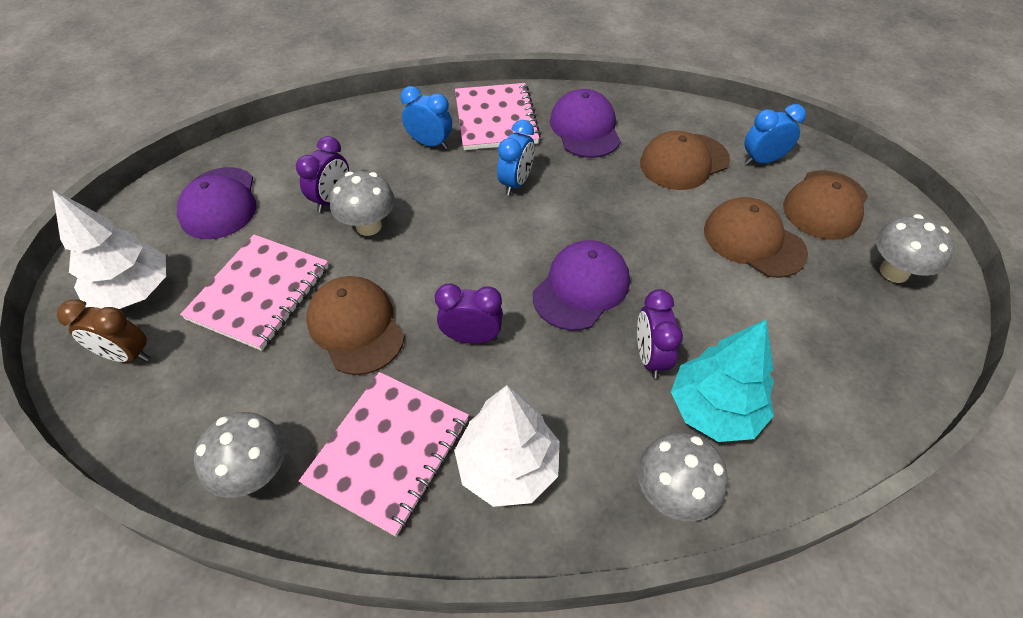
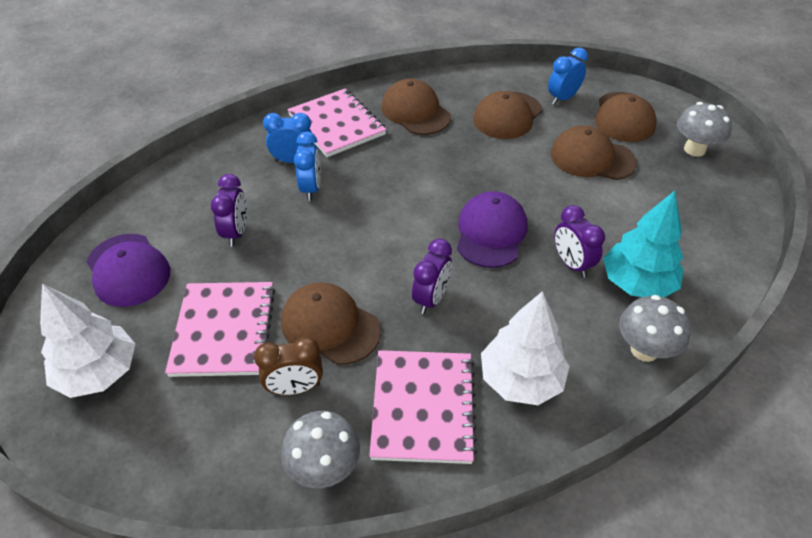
camera: 25 degrees left, 5 degrees down
(127, 355) = (132, 427): brown clock -> brown clock (295, 388)
(368, 226) = (285, 243): grey mushroom -> none
(472, 337) = (431, 299): purple clock -> purple clock turned 135 degrees clockwise
(516, 183) = (387, 170): blue clock -> blue clock (311, 189)
(585, 128) = (415, 112): purple cap -> brown cap

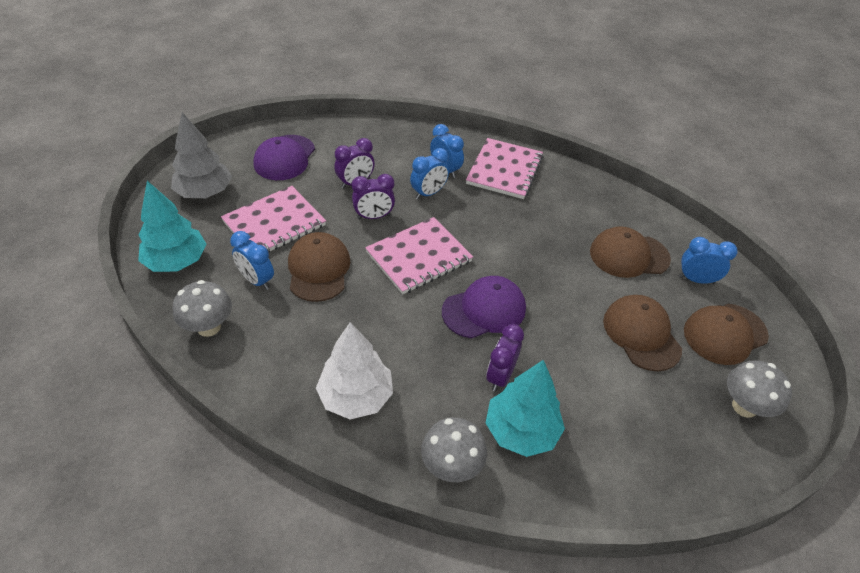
camera: 50 degrees right, 0 degrees up
(98, 373) = (205, 192): white tree -> grey tree
(188, 456) = (176, 261): none -> turquoise tree
(295, 388) = (257, 280): brown clock -> blue clock
(415, 112) = (567, 202): brown cap -> none
(423, 407) = (290, 352): pink notebook -> pink notebook (419, 257)
(431, 299) = (387, 308): purple clock -> purple clock (374, 216)

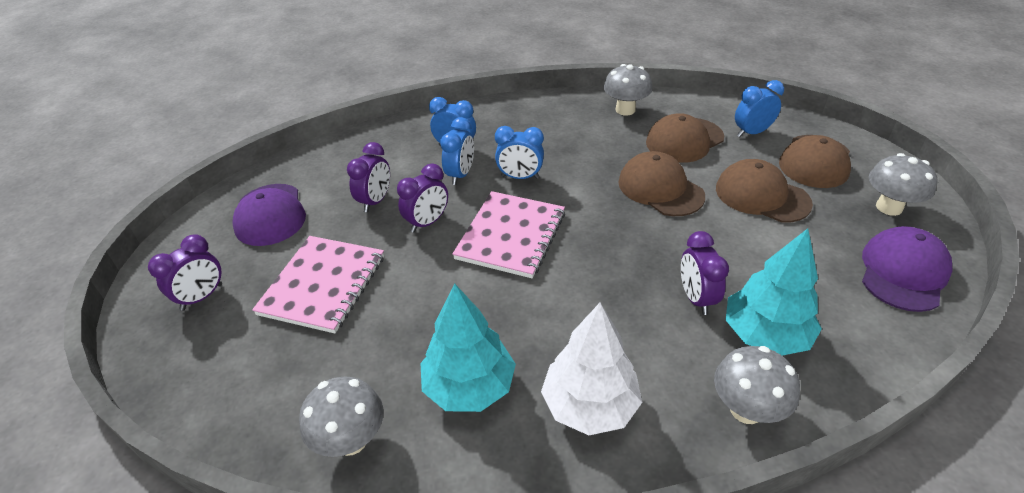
camera: 30 degrees left, 5 degrees down
(176, 261) = (236, 392): turquoise tree -> turquoise tree (469, 387)
(205, 192) = (202, 297): grey tree -> purple clock
(257, 280) = (360, 354): blue clock -> blue clock (520, 177)
(318, 269) = (420, 303): brown cap -> brown cap (660, 189)
(484, 310) = (620, 249): purple cap -> purple cap (903, 272)
(504, 170) = (510, 123): pink notebook -> none
(607, 205) = (625, 110): none -> grey mushroom

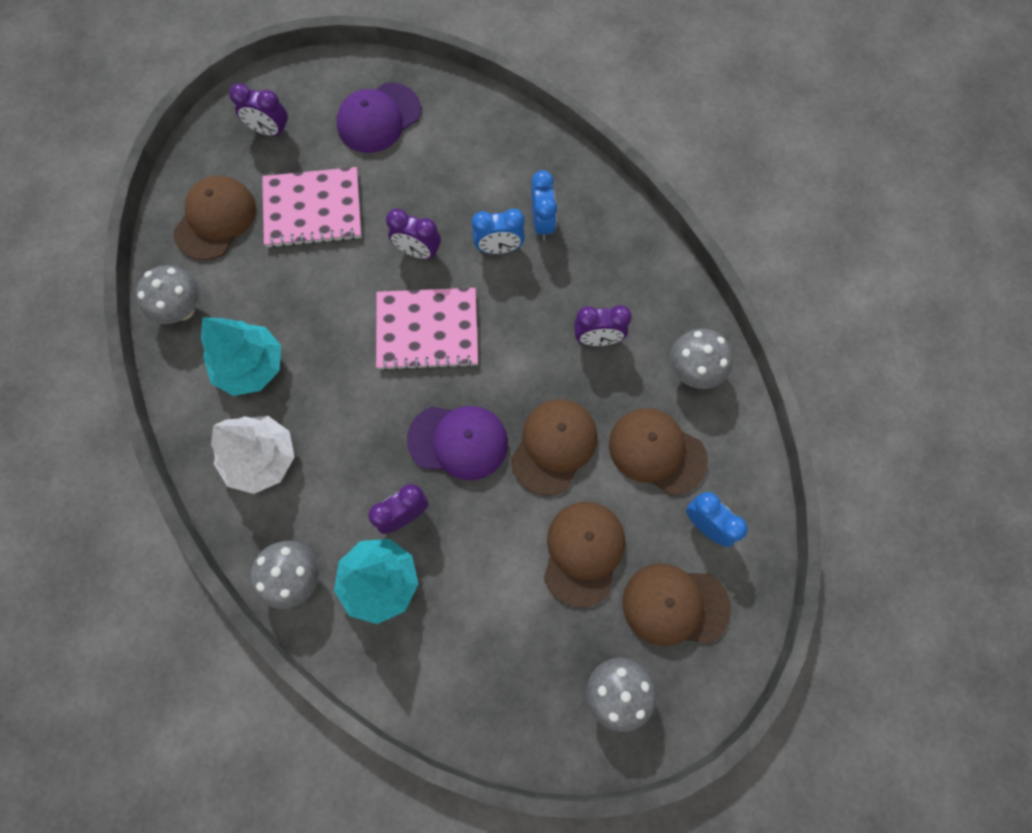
camera: 65 degrees right, 30 degrees up
(261, 374) = (215, 219): none -> brown cap
(375, 201) = (430, 193): purple clock -> purple clock (597, 339)
(520, 177) = (518, 304): blue clock -> none
(903, 272) = (510, 705): purple cap -> purple cap (458, 441)

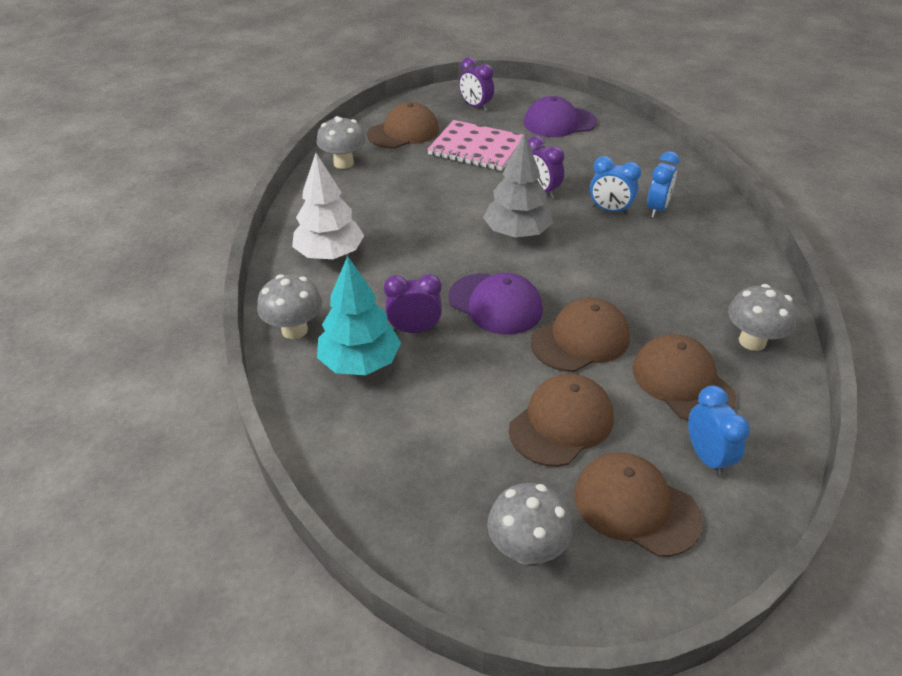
camera: 30 degrees right, 30 degrees down
(250, 366) = (365, 205): turquoise tree -> none
(427, 330) = (517, 233): pink notebook -> grey tree
(597, 339) = (666, 288): purple clock -> none

